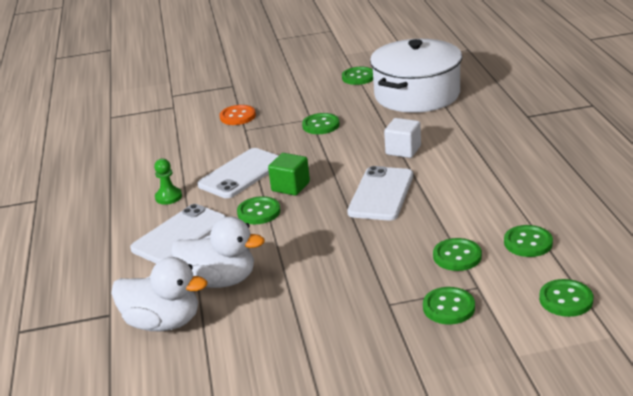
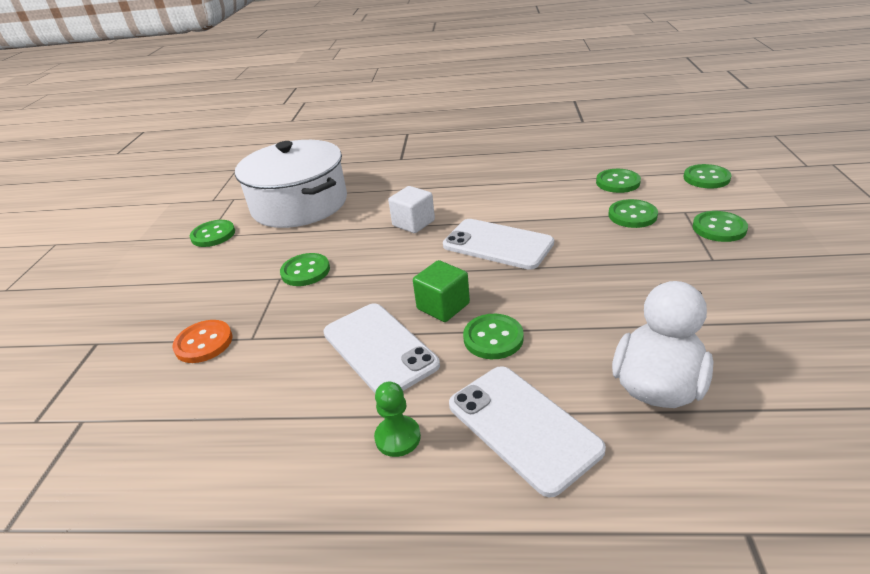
camera: 75 degrees left, 5 degrees up
(163, 323) = (766, 455): white duck -> none

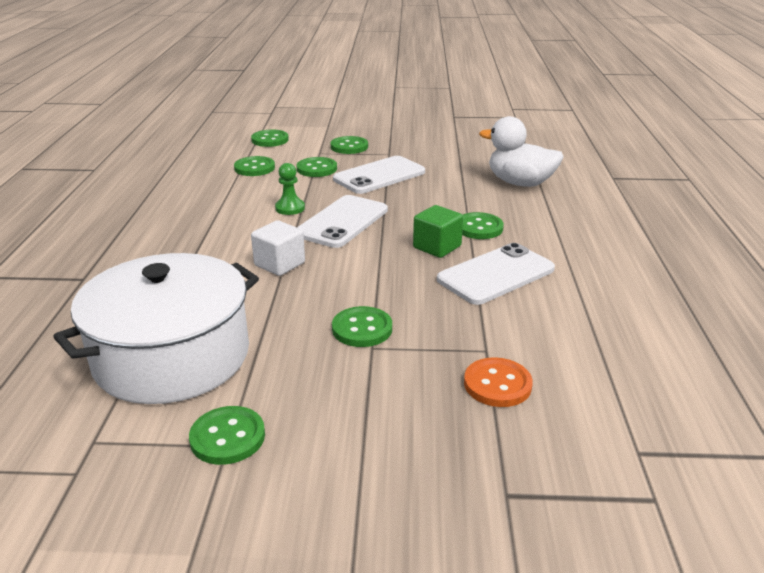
camera: 95 degrees left, 5 degrees down
(398, 437) = (590, 263): green pawn -> green pawn (290, 208)
(522, 427) = (565, 221): white phone -> white phone (379, 176)

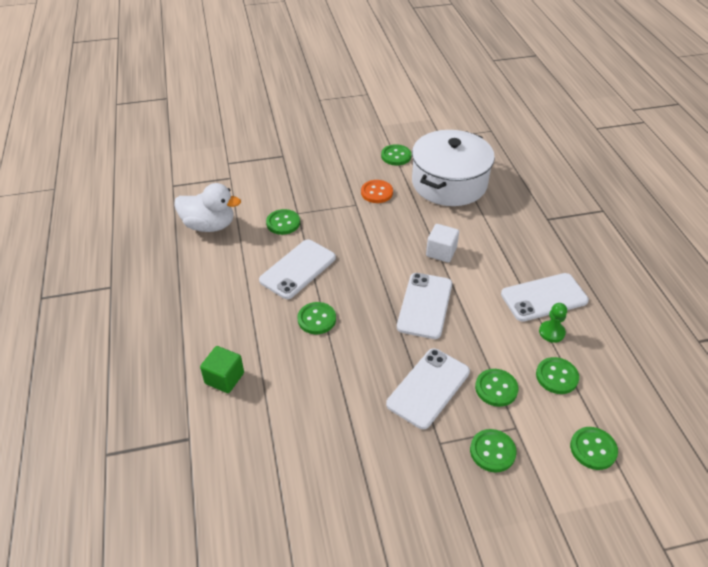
camera: 165 degrees right, 15 degrees up
(199, 210) = (544, 297): none -> white phone
(290, 208) = (476, 315): green pawn -> green pawn (551, 332)
(362, 329) = (366, 214): green button -> green button (283, 223)
(437, 247) = (343, 289): green cube -> green cube (224, 378)
(497, 384) = (290, 196): orange button -> orange button (376, 192)
(520, 183) = (287, 403): white duck -> white duck (209, 225)

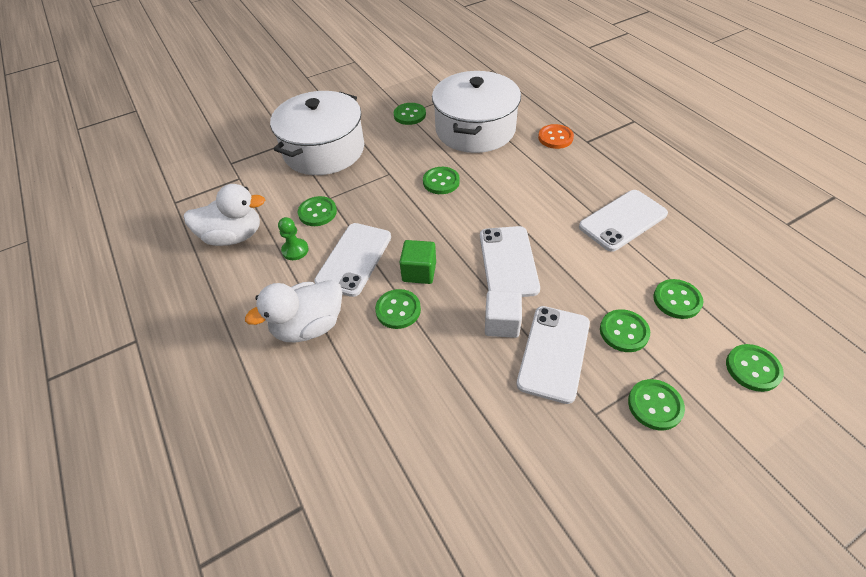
camera: 15 degrees left, 5 degrees up
(224, 378) = (317, 413): green cube -> green cube (419, 272)
(242, 312) = (309, 326): none -> white duck
(309, 170) = (324, 150): none -> white pot
(376, 192) = (405, 156): orange button -> orange button (555, 138)
(398, 223) = (441, 182): none -> green button
(441, 252) = (499, 200): white cube -> white cube (502, 324)
(551, 332) = (648, 254): green pawn -> green pawn (295, 250)

